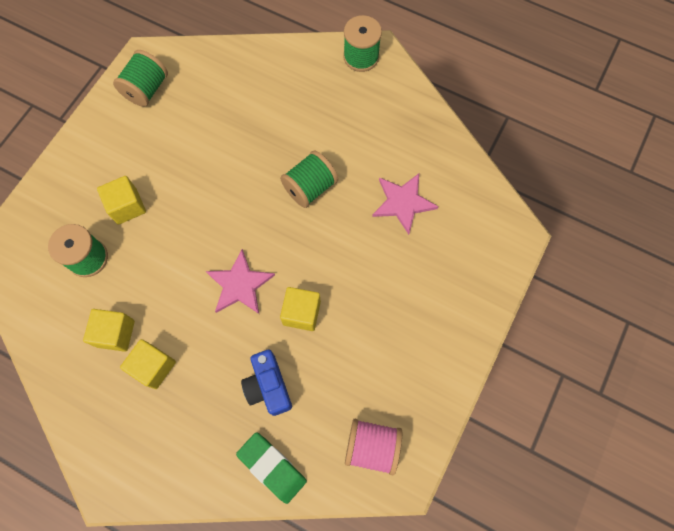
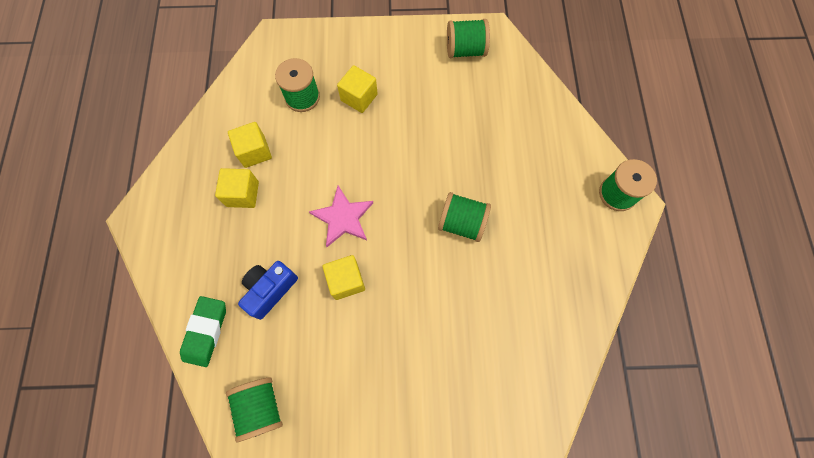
camera: 60 degrees right, 0 degrees up
(372, 446) = (261, 407): pink spool -> green spool
(403, 203) = (498, 311): pink star -> none

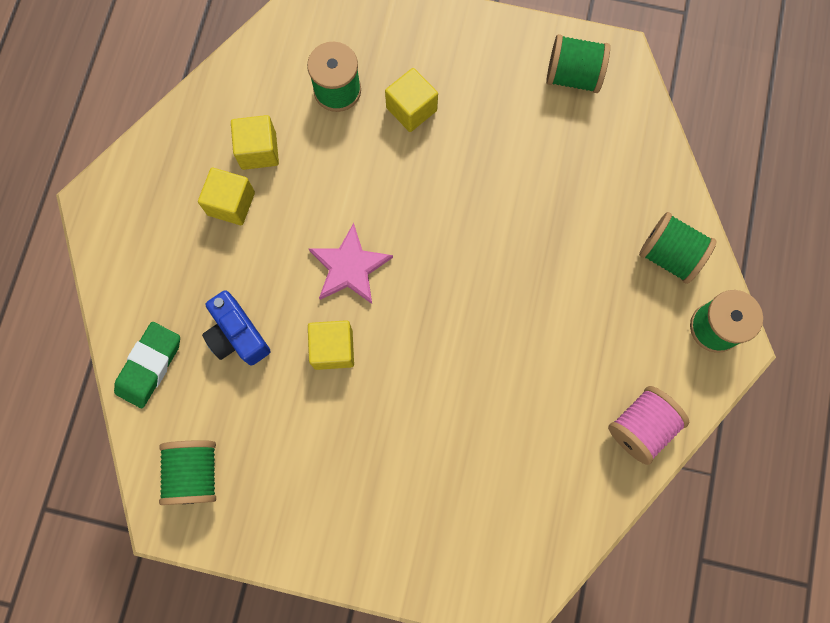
camera: 15 degrees right, 5 degrees up
(270, 290) = (237, 335): blue camera -> blue camera turned 90 degrees counterclockwise
(462, 223) = (498, 313): green spool -> green spool (669, 255)
(589, 278) = (640, 427): none -> pink spool

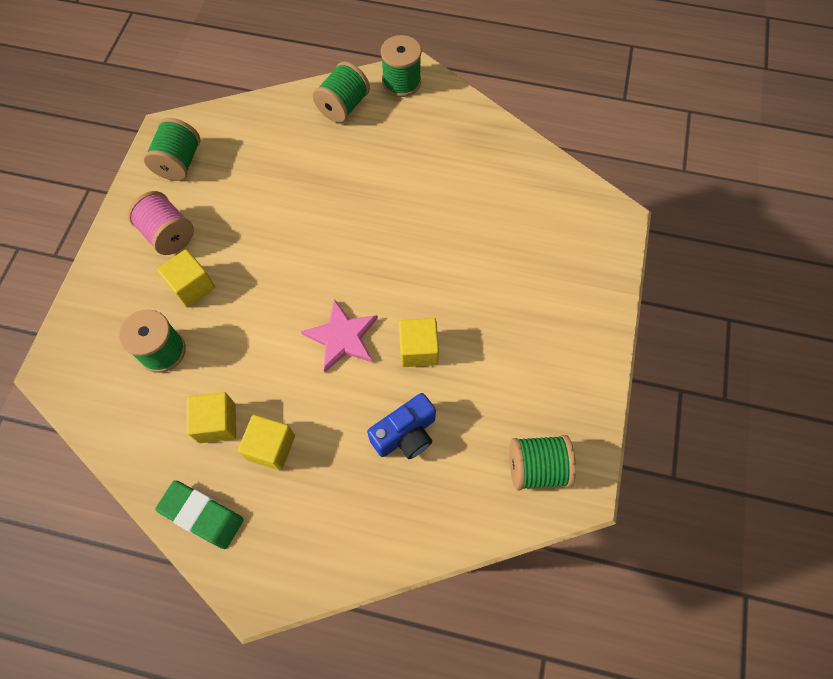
camera: 90 degrees left, 10 degrees down
(149, 366) = (436, 519): green eraser -> green eraser (202, 515)
(640, 427) = (478, 131): pink spool -> pink spool (168, 234)

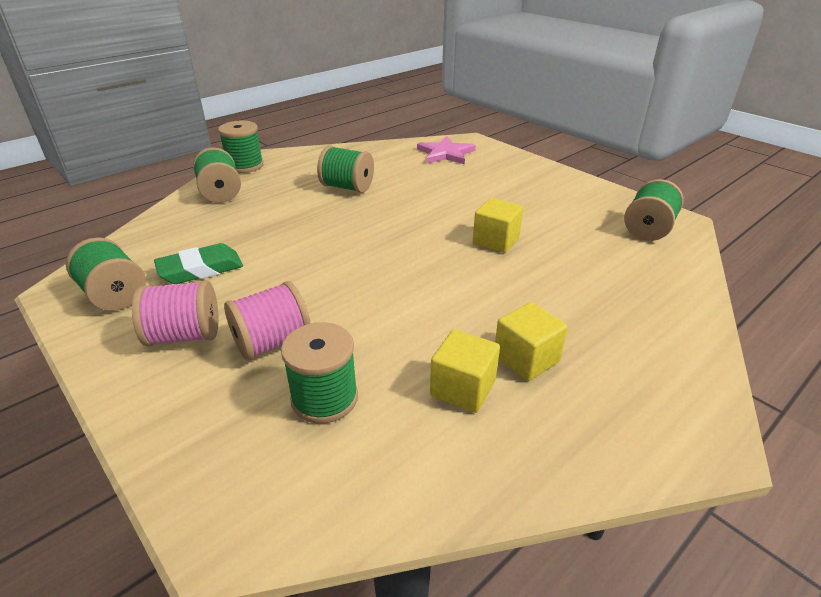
camera: 55 degrees left, 30 degrees down
(192, 287) = (272, 342): yellow cube -> pink spool
(202, 515) = (577, 449): green eraser -> green eraser (201, 269)
(342, 337) = (443, 272): pink star -> pink star (446, 153)
(405, 434) = (574, 275): blue camera -> none
(424, 183) = (347, 187): none -> green spool

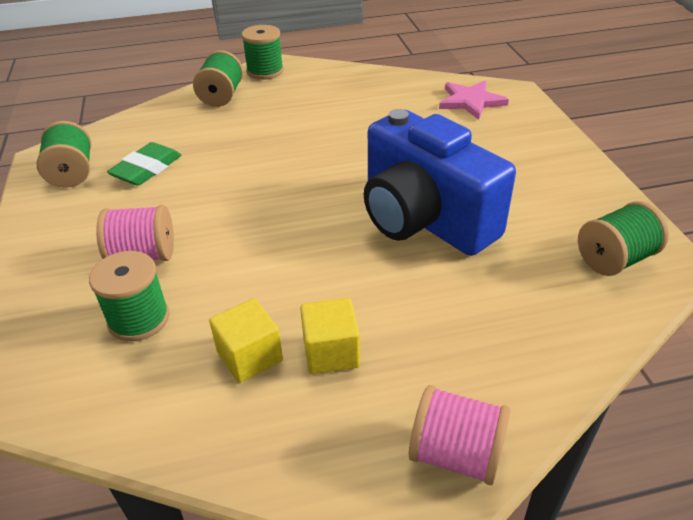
camera: 30 degrees right, 5 degrees up
(185, 335) = (90, 225): pink spool -> pink spool (456, 454)
(201, 269) = (147, 169): green eraser -> green eraser turned 60 degrees counterclockwise
(347, 187) = (335, 118): green spool -> none
(496, 240) = (424, 219): yellow cube -> blue camera

